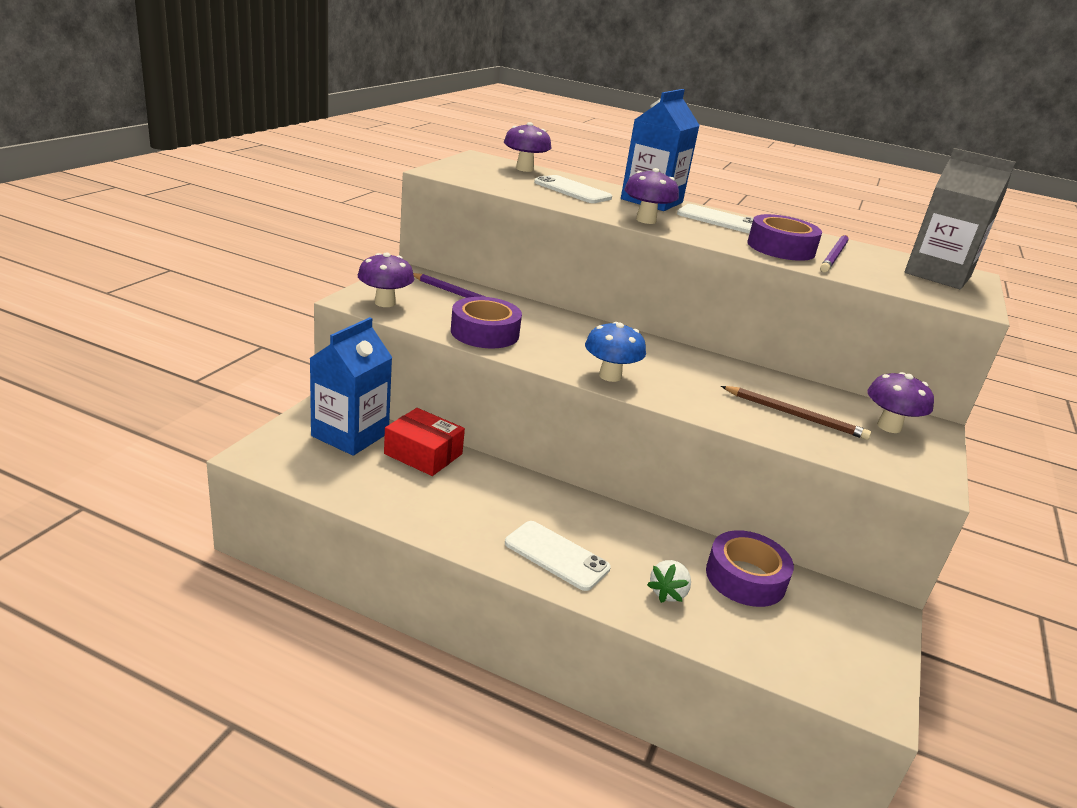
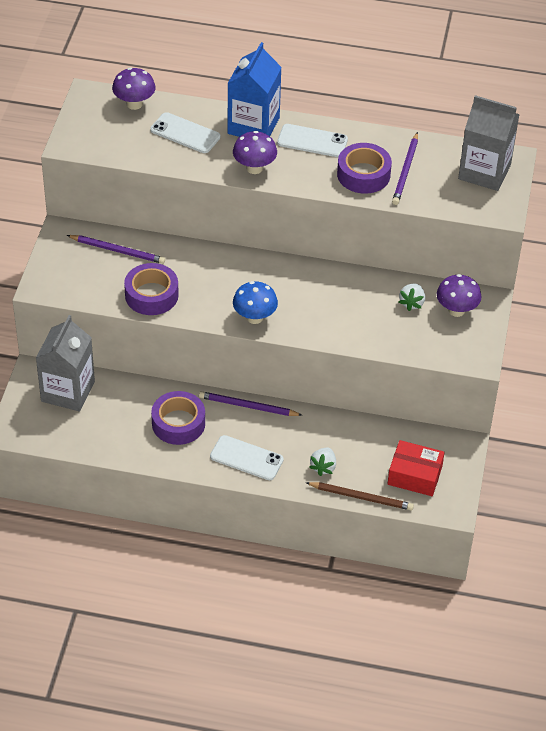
camera: 10 degrees left, 20 degrees up
(350, 435) = (68, 391): blue carton -> grey carton
(385, 303) = (64, 282): purple mushroom -> none
(423, 454) = (128, 394): red box -> red box (415, 475)
(575, 500) = (248, 406): none -> purple pencil
(745, 578) = (372, 441): purple tape -> purple tape (178, 423)
(795, 415) = (390, 319): brown pencil -> brown pencil (361, 497)
(825, 407) = (412, 303): none -> white strawberry

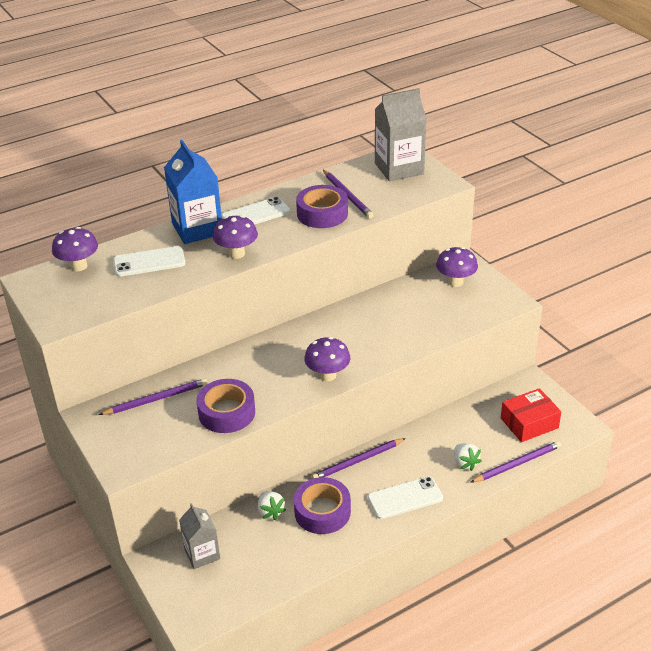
camera: 40 degrees left, 10 degrees down
(68, 391) = (202, 554): grey carton -> grey carton, size x0.61
(254, 317) = (327, 375): blue mushroom -> purple mushroom
(361, 497) = (517, 464): brown pencil -> purple pencil
(412, 303) = (421, 296): white strawberry -> white strawberry (270, 511)

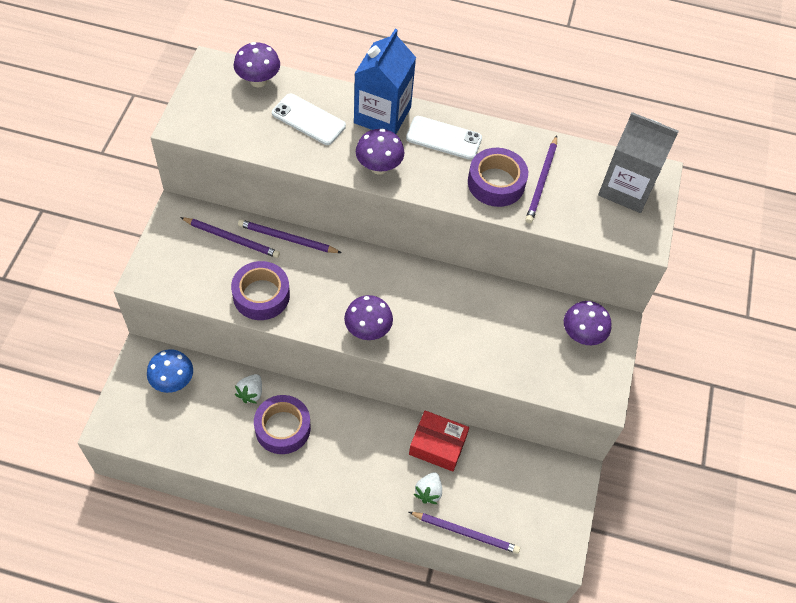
camera: 40 degrees right, 20 degrees up
(202, 554) = (173, 381): grey carton -> blue mushroom
(357, 461) = (356, 412): purple pencil -> purple pencil (287, 239)
(405, 498) = (349, 476): white phone -> none
(529, 423) = (523, 508): red box -> red box (437, 445)

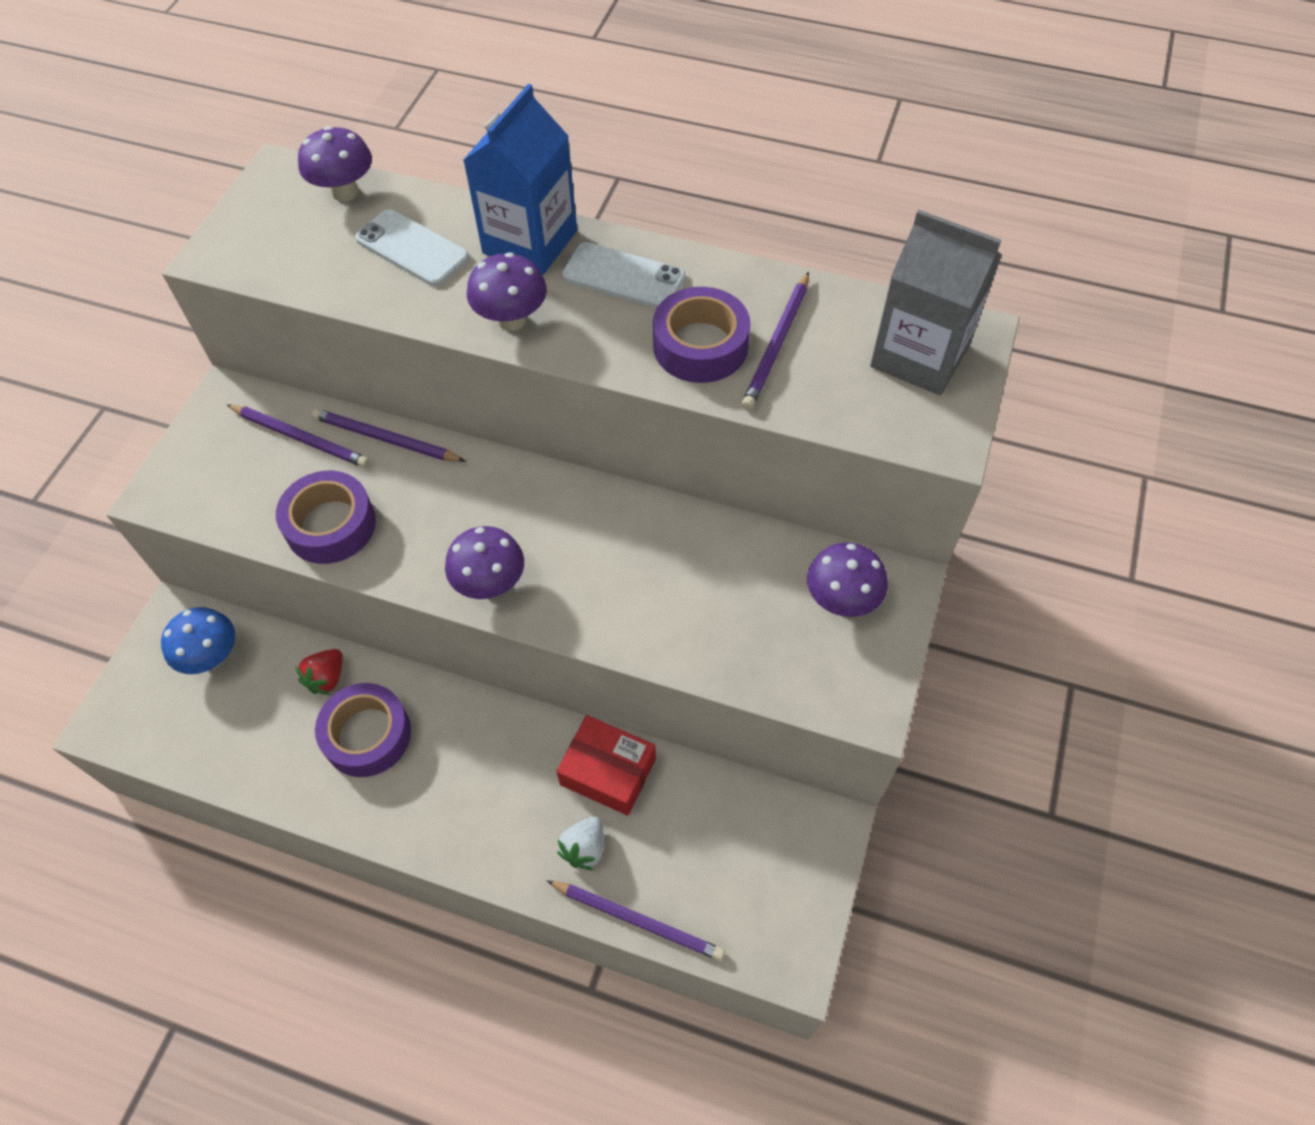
camera: 10 degrees right, 0 degrees up
(251, 393) = (327, 678): white strawberry -> red strawberry

